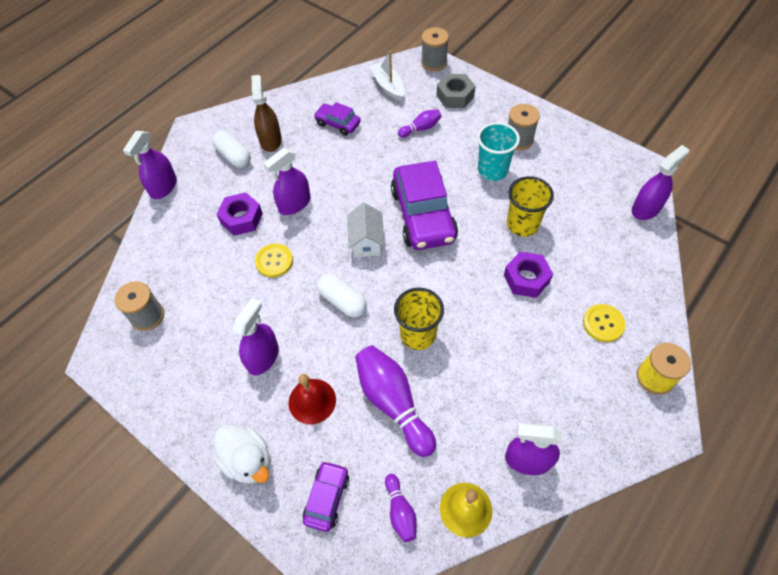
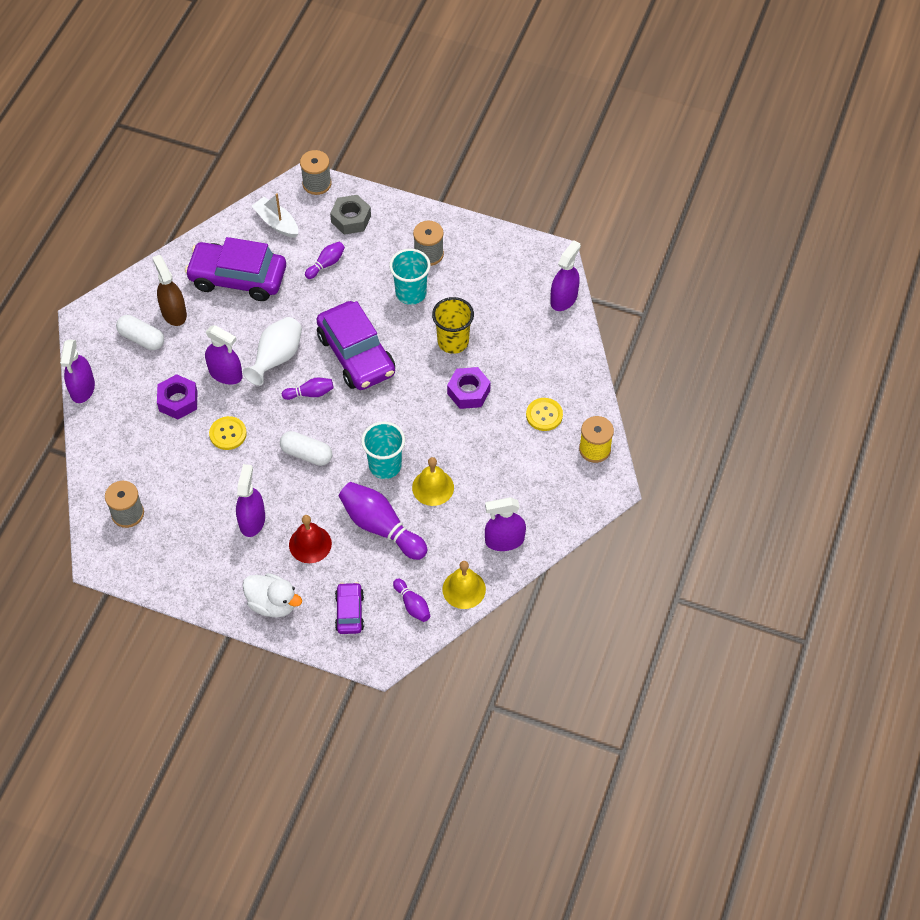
camera: 20 degrees left, 0 degrees up
(294, 204) = (225, 373): purple spray bottle -> purple spray bottle turned 90 degrees counterclockwise
(338, 123) = (238, 278): purple car -> purple car, size x1.98
(346, 201) = (277, 359): none -> white vase
(366, 241) = (310, 393): white house -> purple bowling pin
(418, 335) = (385, 466): yellow cup -> turquoise cup
(462, 372) = (433, 487): none -> yellow bell

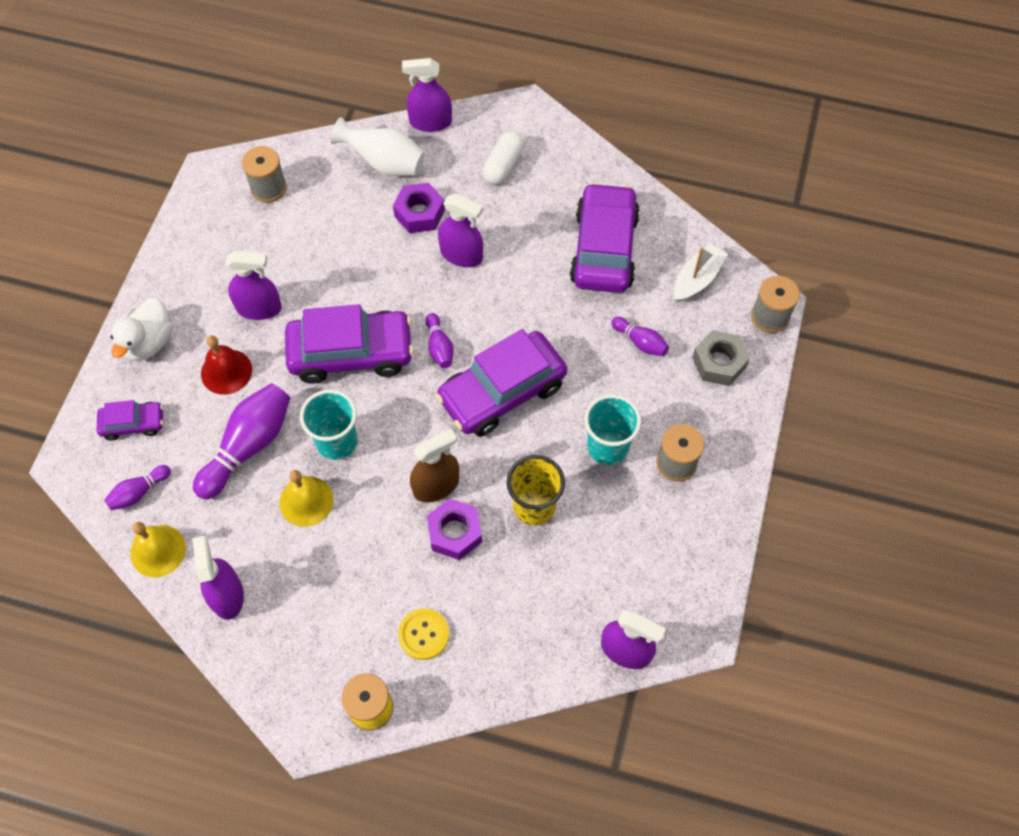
camera: 85 degrees right, 5 degrees up
(174, 313) = (544, 191): brown spray bottle -> brown spray bottle (436, 485)
(225, 373) = (461, 255): purple spray bottle -> purple spray bottle turned 90 degrees counterclockwise
(228, 434) = (376, 268): yellow button -> none
(277, 359) = (488, 305): white vase -> white vase (384, 163)
(306, 454) = (351, 353): white capsule -> purple car

